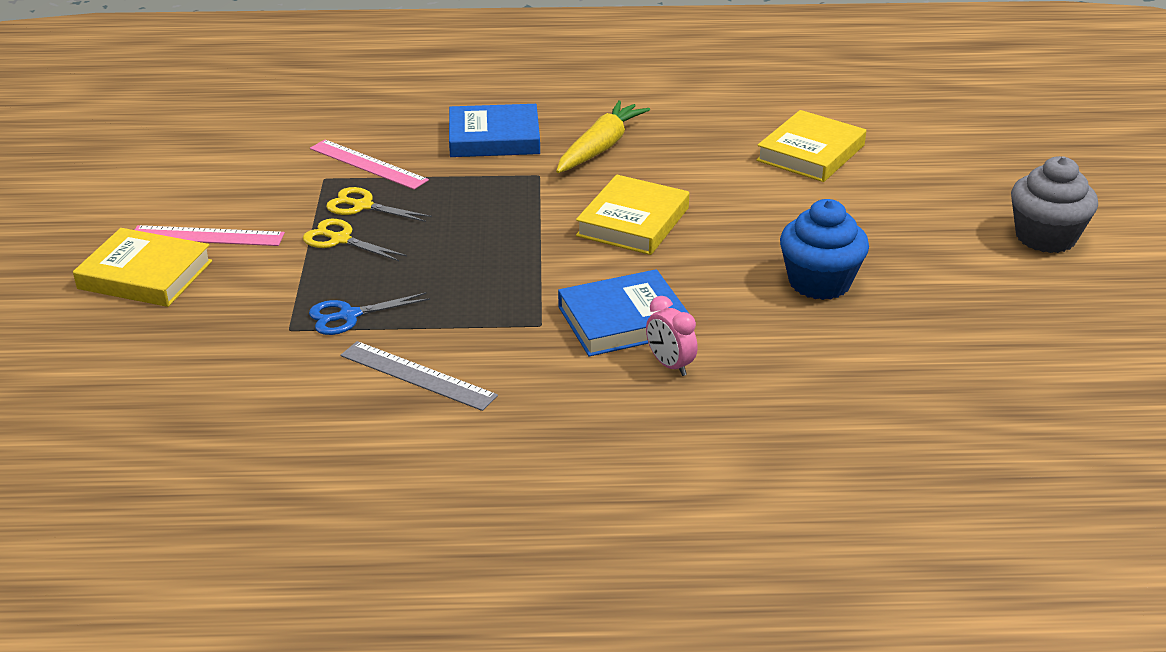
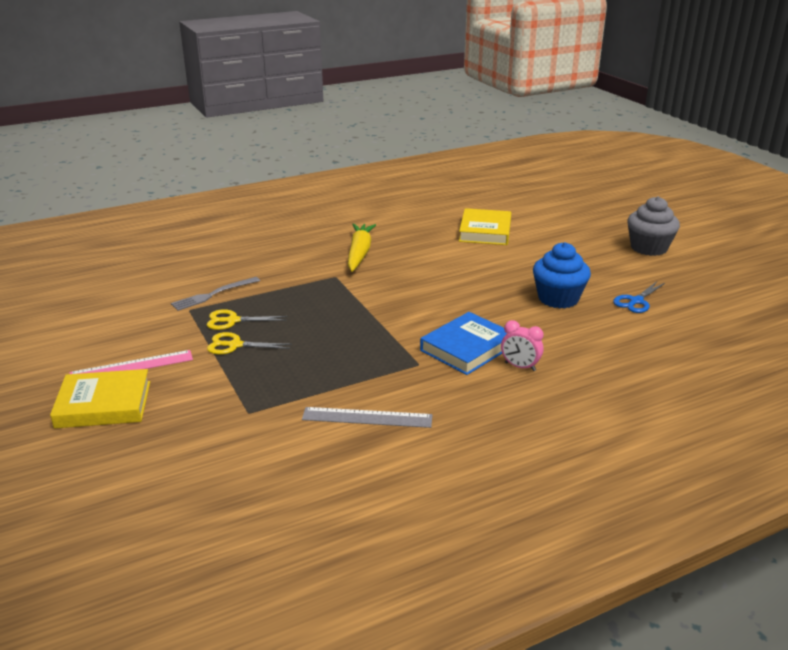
camera: 25 degrees left, 5 degrees down
(349, 316) = (284, 392): blue scissors -> blue scissors (636, 301)
(368, 164) = (213, 294): pink ruler -> grey fork
(494, 138) = (286, 261): blue book -> none
(633, 222) = (419, 290): yellow book -> none

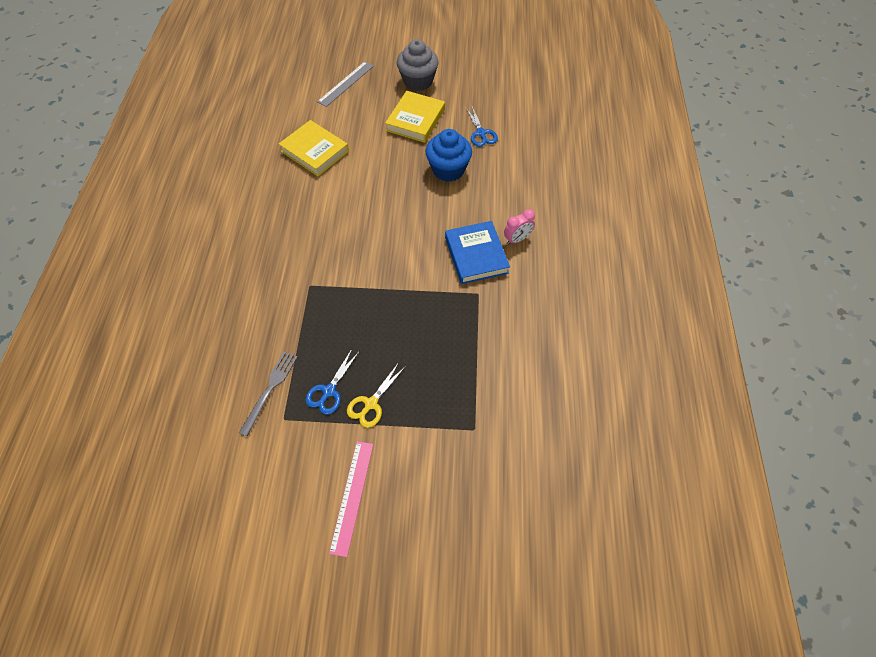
camera: 60 degrees left, 30 degrees up
(104, 404) = (399, 535): yellow book -> yellow book (415, 120)
(213, 294) = (270, 389): grey fork -> grey fork turned 150 degrees counterclockwise
(232, 321) = (329, 391): yellow scissors -> blue scissors
(359, 253) = (282, 250): yellow carrot -> none
(367, 417) = (524, 356): grey ruler -> grey ruler (346, 83)

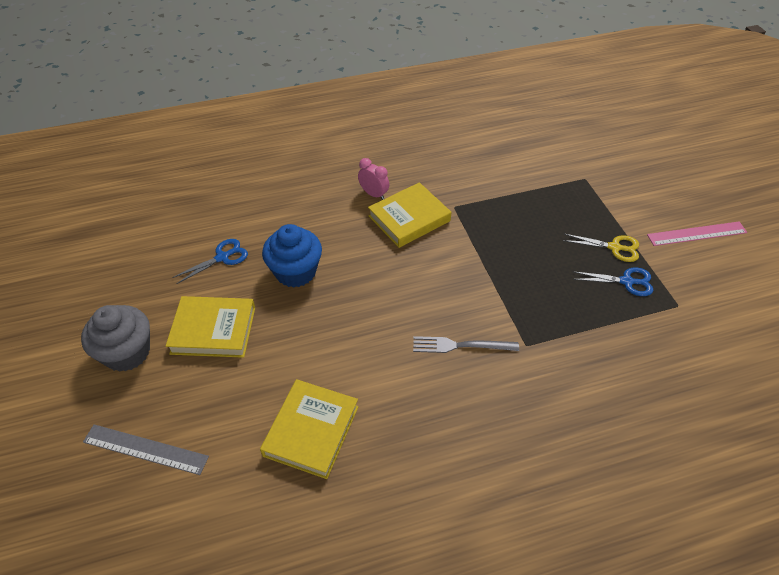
camera: 110 degrees left, 10 degrees down
(270, 389) = (661, 329): grey fork -> grey fork (461, 345)
(476, 255) = (409, 218): blue book -> yellow book

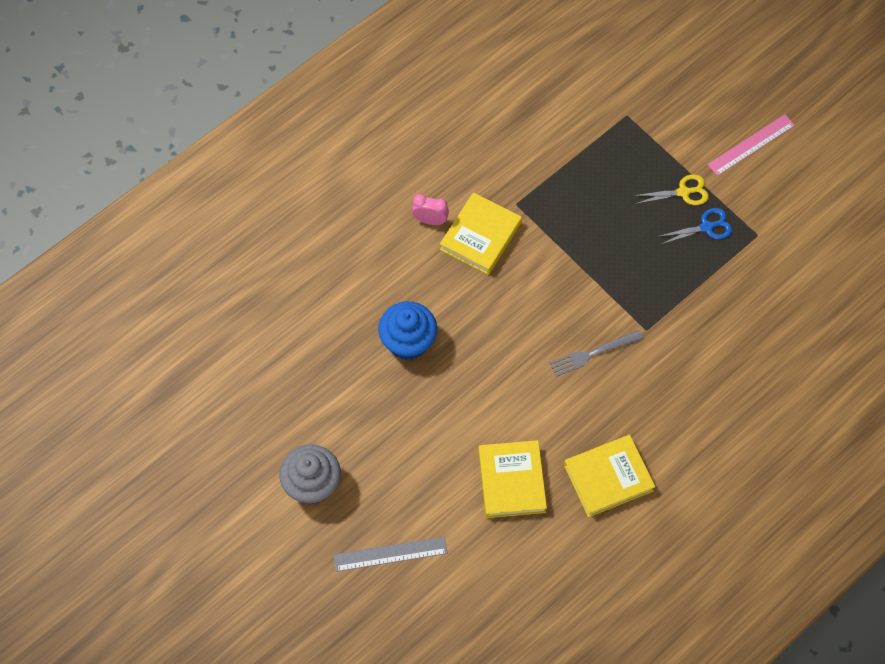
camera: 25 degrees left, 15 degrees up
(213, 330) = (373, 431): yellow book -> yellow book (608, 478)
(222, 257) = (329, 355): blue scissors -> none

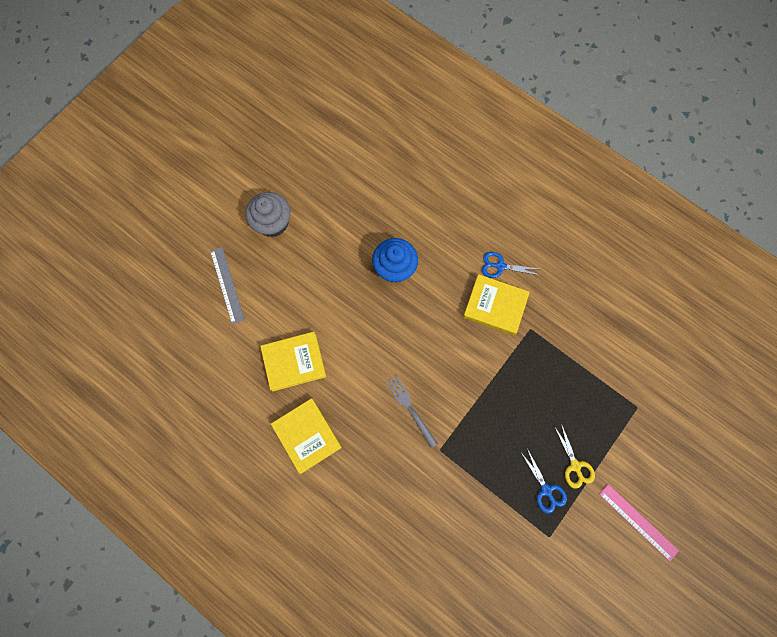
camera: 80 degrees right, 10 degrees up
(430, 220) = (500, 266): pink clock -> blue scissors

